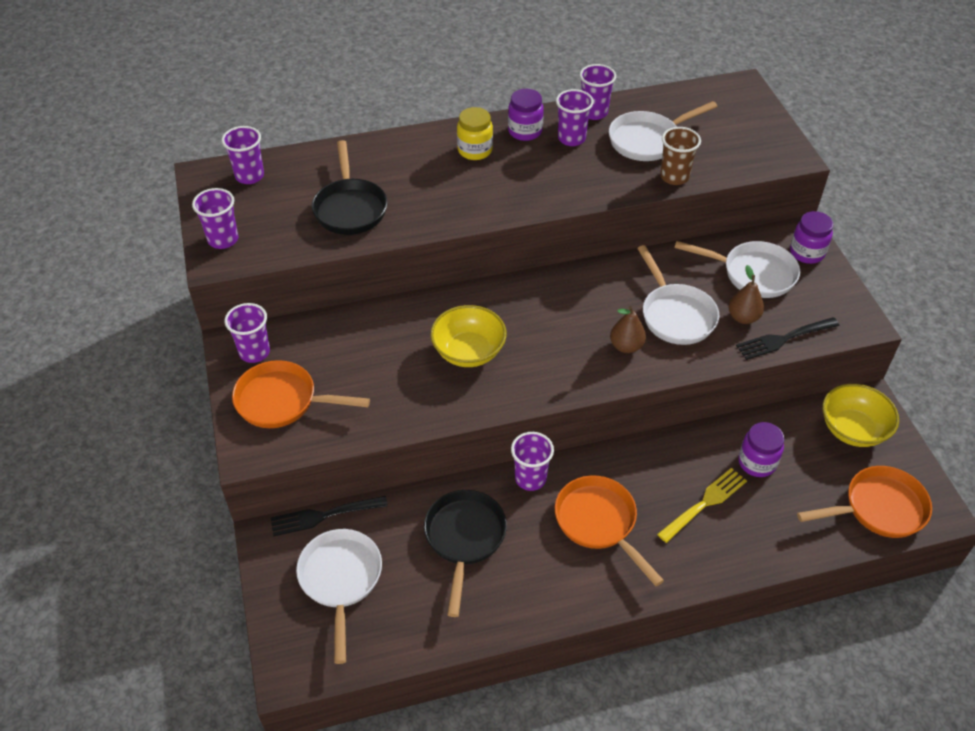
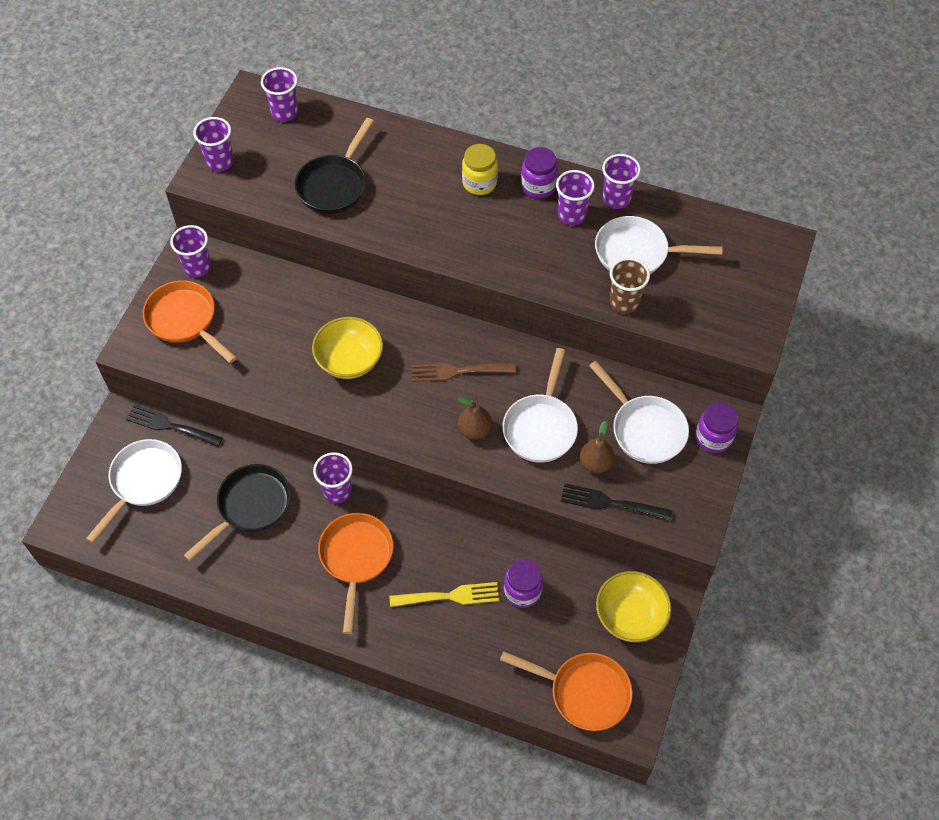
camera: 35 degrees right, 10 degrees up
(569, 311) = (458, 371): none -> brown fork

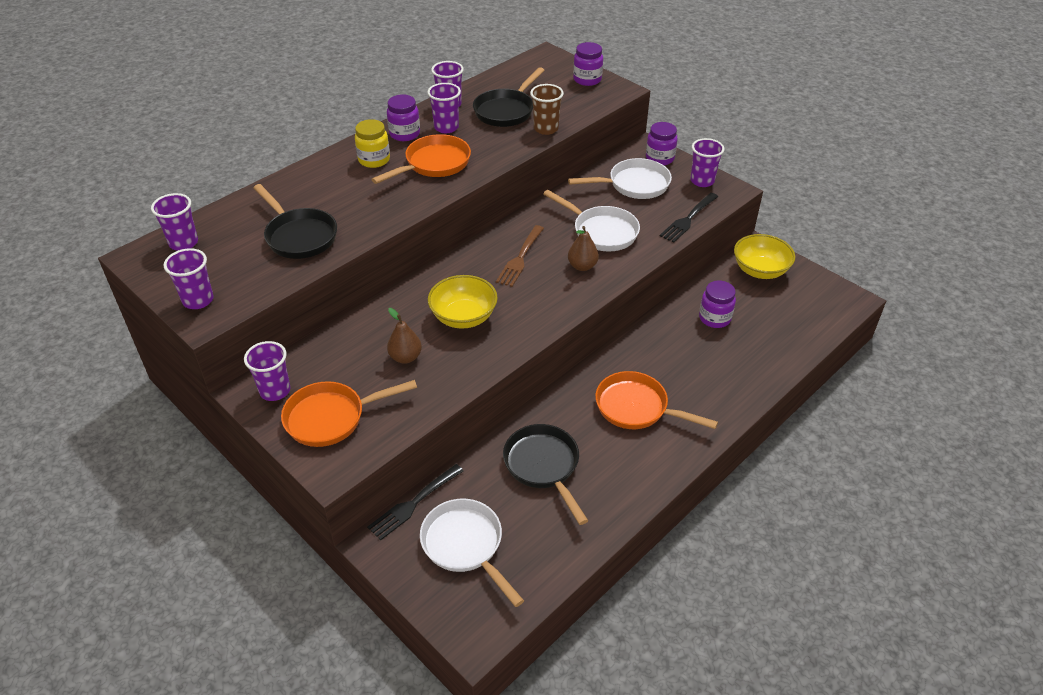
camera: 65 degrees left, 15 degrees down
(337, 491) = (562, 400): purple cup -> purple cup (702, 181)
(449, 596) = (700, 361): yellow fork -> none
(583, 692) = (814, 313): orange pan -> orange pan (434, 164)
(595, 463) = (650, 215): brown pear -> brown pear (405, 357)
(637, 253) = (506, 111): white pan -> black pan
(754, 303) = (587, 79): none -> purple jar

